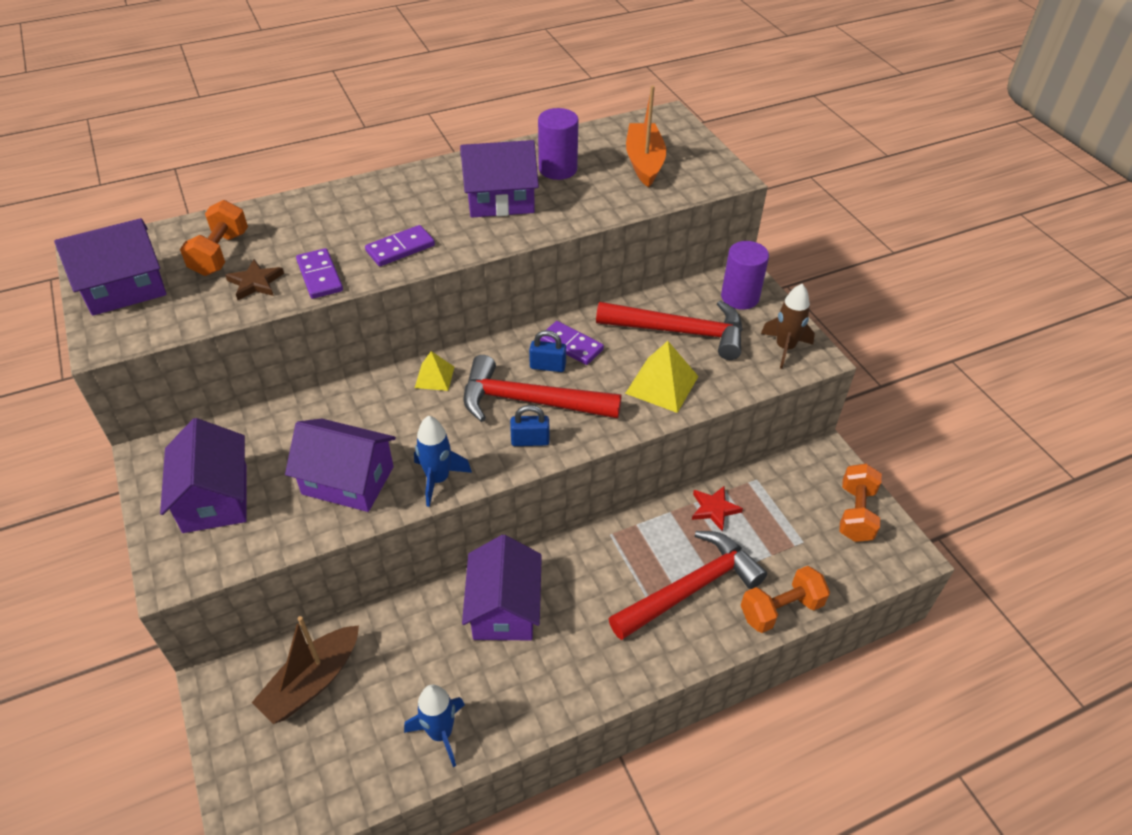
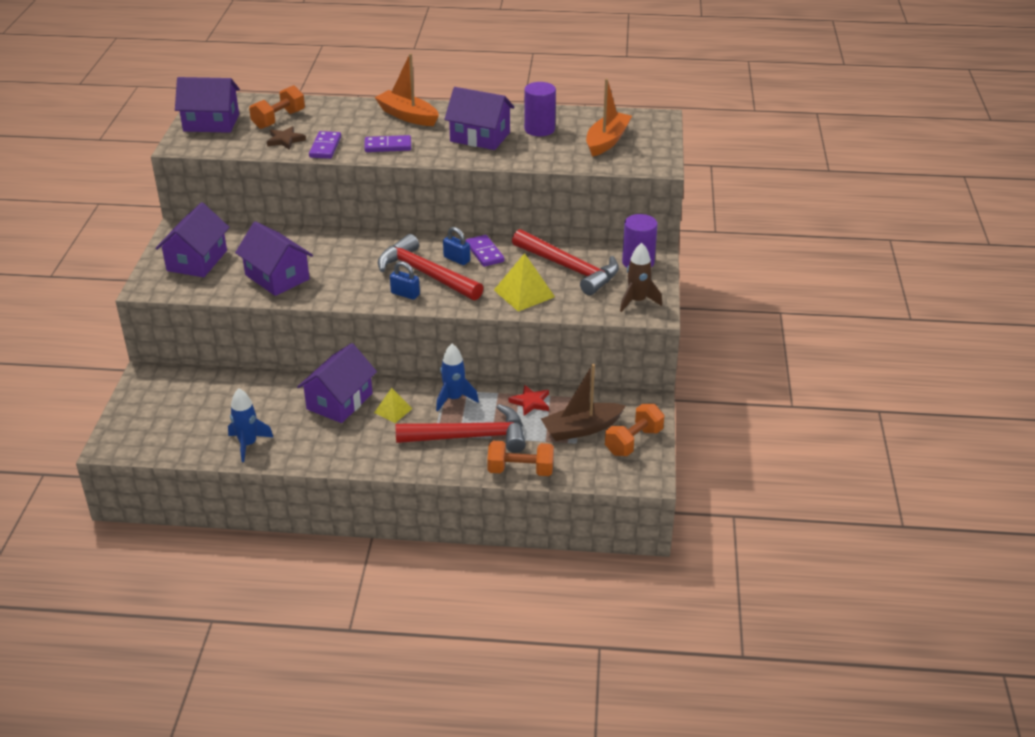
camera: 30 degrees right, 10 degrees down
(312, 682) = (198, 393): brown boat -> brown boat (581, 429)
(387, 197) = (407, 116): none -> orange boat
(434, 377) = (377, 242): yellow pyramid -> yellow pyramid (393, 410)
(438, 479) = (330, 294): blue rocket -> blue rocket (454, 399)

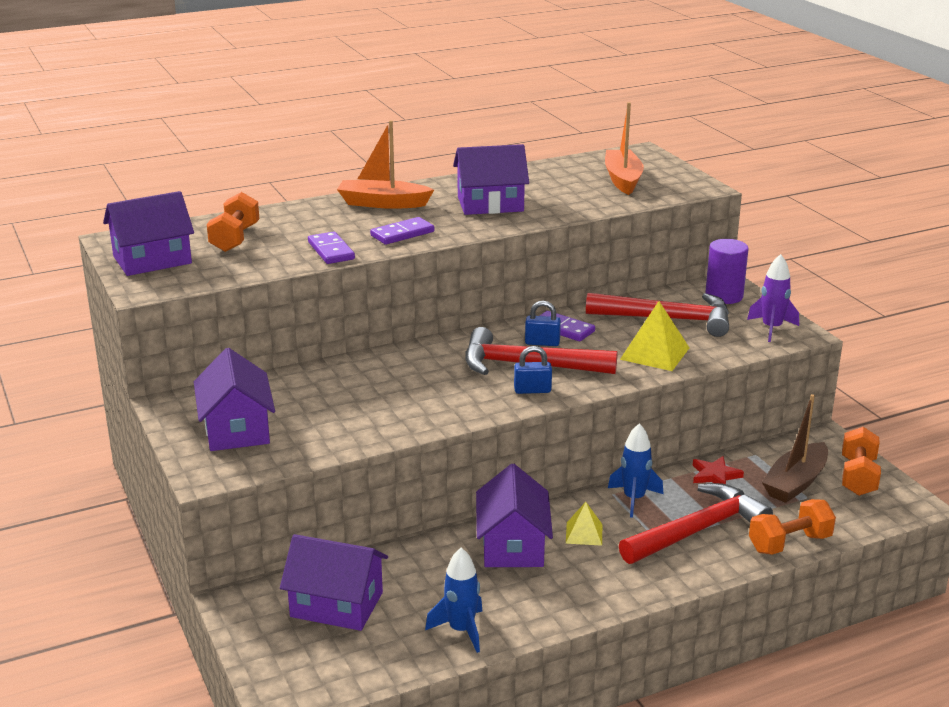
camera: 30 degrees left, 10 degrees down
(277, 277) = (361, 417): purple house -> purple house (336, 605)
(285, 140) = (272, 255): brown star -> none
(539, 129) = (541, 185): purple cylinder -> none
(637, 301) = (771, 328): brown rocket -> purple rocket

